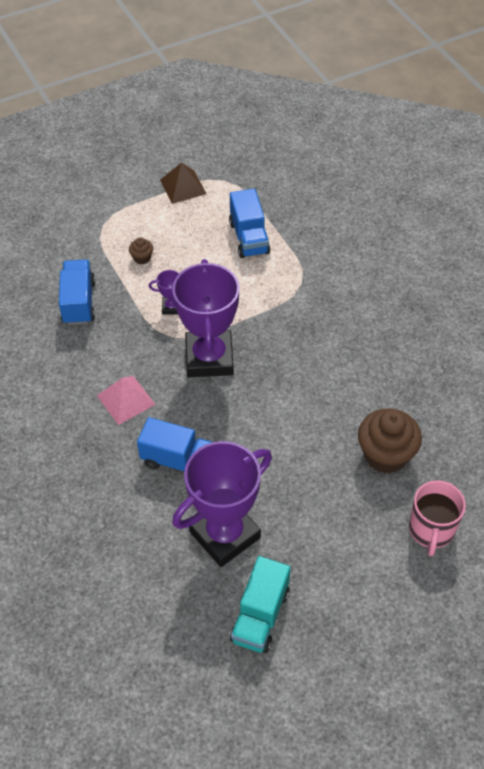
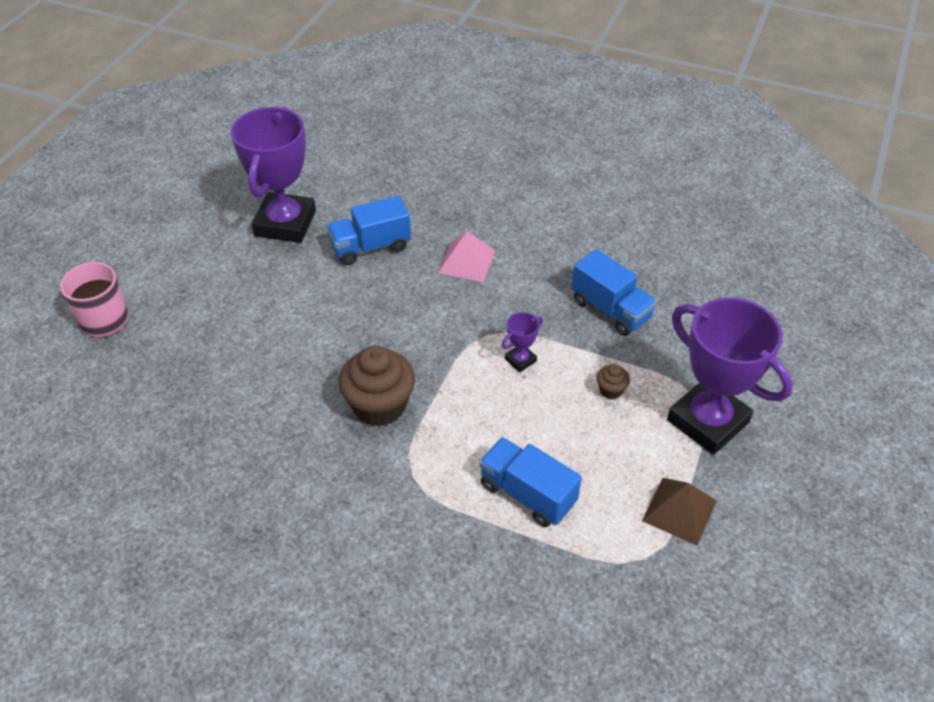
camera: 140 degrees right, 5 degrees down
(209, 358) = (431, 337): purple trophy -> purple trophy (707, 421)
(260, 616) = (214, 196): turquoise truck -> none
(385, 455) = (185, 354): brown cupcake -> brown cupcake (379, 406)

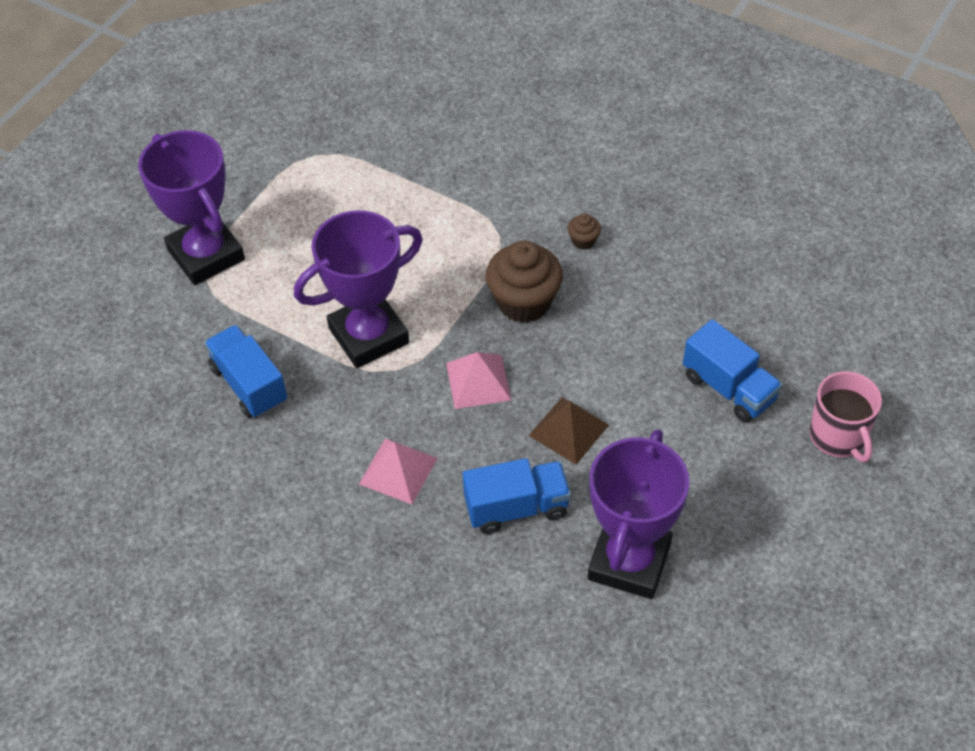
camera: 170 degrees left, 5 degrees up
(413, 331) = (478, 381): none -> pink pyramid
(520, 360) = (368, 335): purple trophy -> purple trophy, size x2.42
(527, 494) = (398, 210): blue truck -> blue truck (729, 388)
(611, 390) = (286, 294): brown cupcake -> brown cupcake (583, 241)
(679, 510) = (270, 185): brown pyramid -> brown pyramid (569, 430)

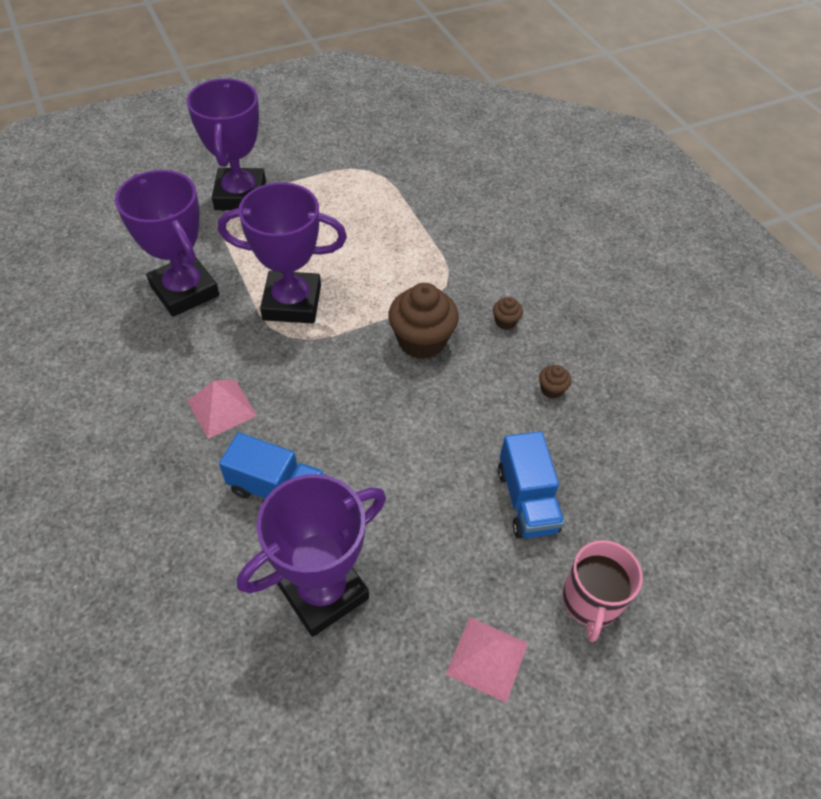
camera: 30 degrees right, 0 degrees up
(249, 385) = (184, 291): blue truck -> purple trophy
(478, 381) = (337, 378): pink pyramid -> pink pyramid (487, 658)
(569, 430) = (370, 455): brown pyramid -> none
(673, 281) = (551, 389): none -> brown cupcake

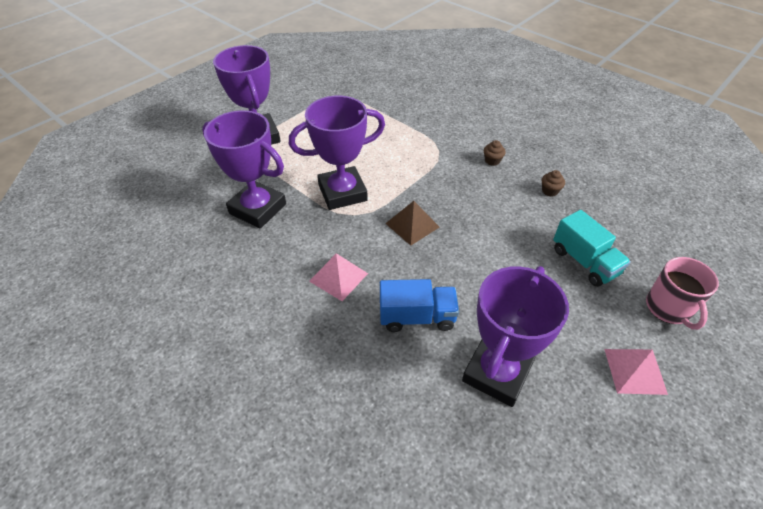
camera: 20 degrees left, 5 degrees down
(346, 374) = (412, 225): none -> brown pyramid
(421, 341) = (447, 189): brown cupcake -> none
(527, 500) = (584, 262): blue truck -> turquoise truck

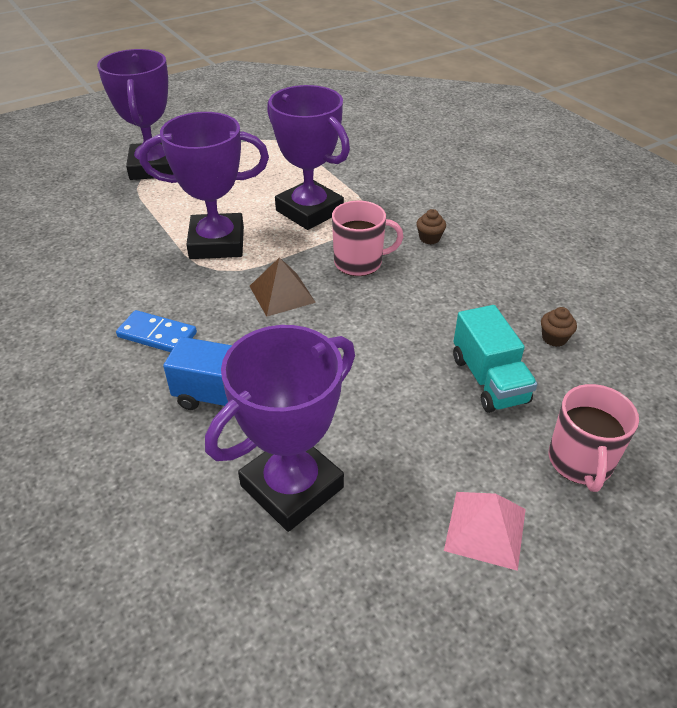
camera: 15 degrees right, 5 degrees down
(258, 209) = (107, 243): purple trophy -> purple trophy (309, 211)
(338, 277) = (157, 335): pink pyramid -> blue domino
(454, 189) = (359, 262): none -> pink mug
(550, 191) = (488, 286): brown cupcake -> brown cupcake (554, 338)

